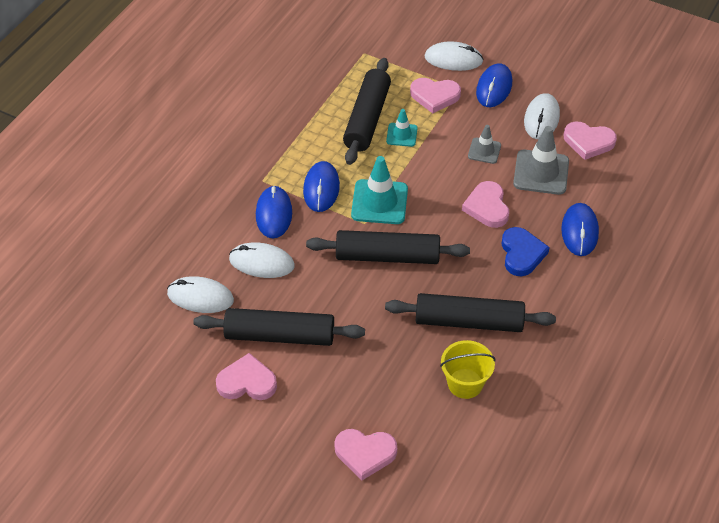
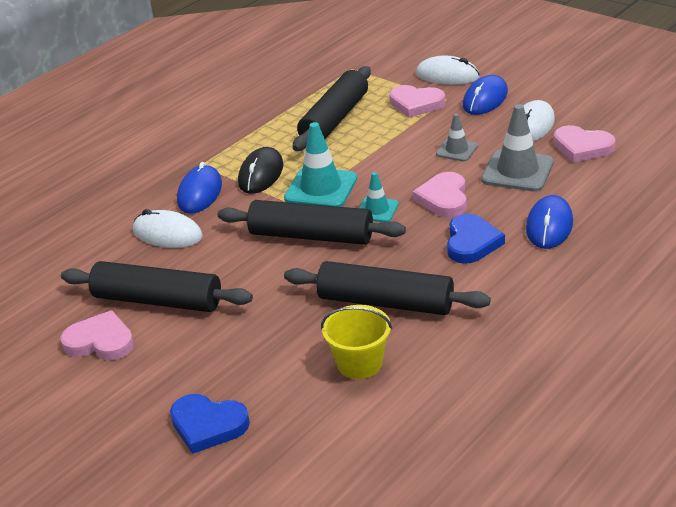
camera: 15 degrees right, 15 degrees down
(200, 297) = (86, 260): white mouse -> none
(321, 188) = (261, 174): blue mouse -> black mouse
(365, 453) = (208, 425): pink heart -> blue heart
(401, 135) = (367, 133): turquoise traffic cone -> turquoise traffic cone (377, 210)

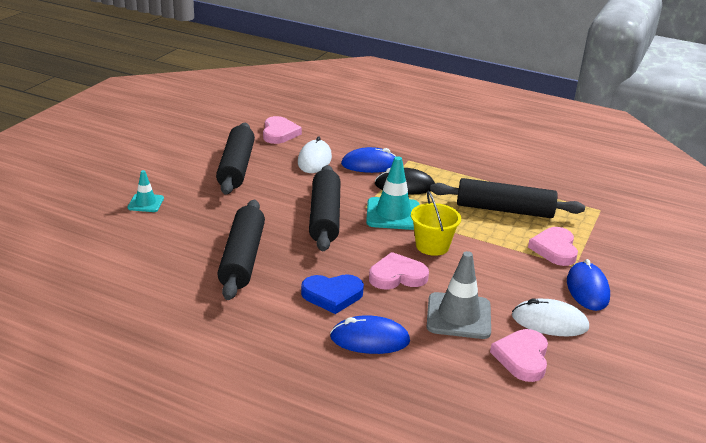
camera: 70 degrees right, 5 degrees down
(100, 341) = (191, 155): pink heart -> pink heart (279, 133)
(208, 425) = (107, 202): blue heart -> none
(359, 363) = (168, 253): yellow bucket -> yellow bucket (432, 246)
(377, 210) = (369, 243): turquoise traffic cone -> turquoise traffic cone (145, 203)
(447, 75) = (621, 263): white mouse -> none
(456, 150) = (481, 278): grey traffic cone -> none
(485, 99) = (587, 289): blue mouse -> blue mouse turned 75 degrees clockwise

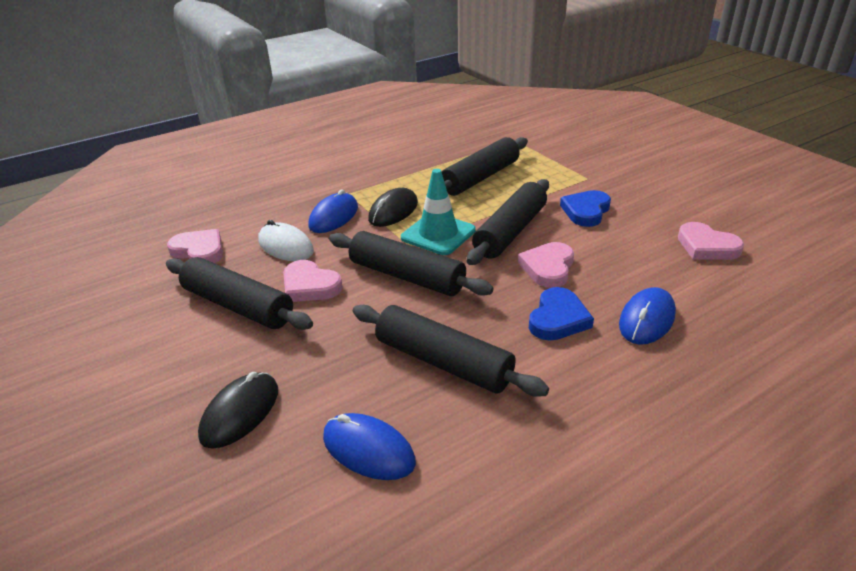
camera: 55 degrees left, 5 degrees up
(145, 203) = (240, 412): turquoise traffic cone -> black mouse
(432, 246) = (510, 232): yellow bucket -> black rolling pin
(458, 316) = (632, 256): grey traffic cone -> none
(510, 277) = (586, 211): none -> blue heart
(549, 322) = (661, 216): white mouse -> none
(554, 249) = (558, 177): pink heart -> pink heart (310, 286)
(587, 289) = (624, 185): blue mouse -> blue mouse (368, 450)

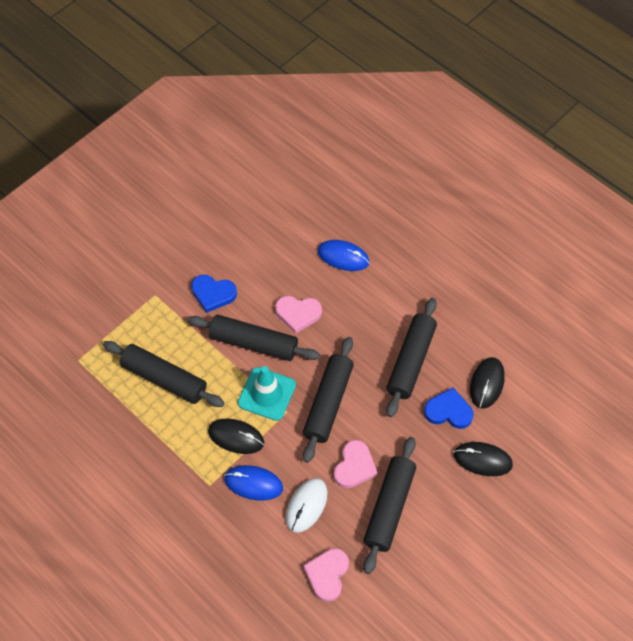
camera: 105 degrees left, 25 degrees up
(368, 450) = (487, 383): blue mouse -> black mouse
(558, 318) = (354, 304): blue heart -> blue heart (448, 411)
(706, 246) = (251, 220): pink heart -> none

